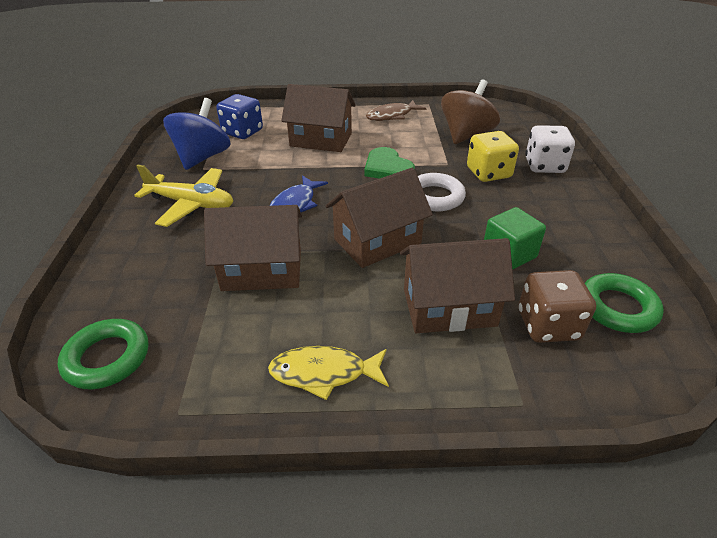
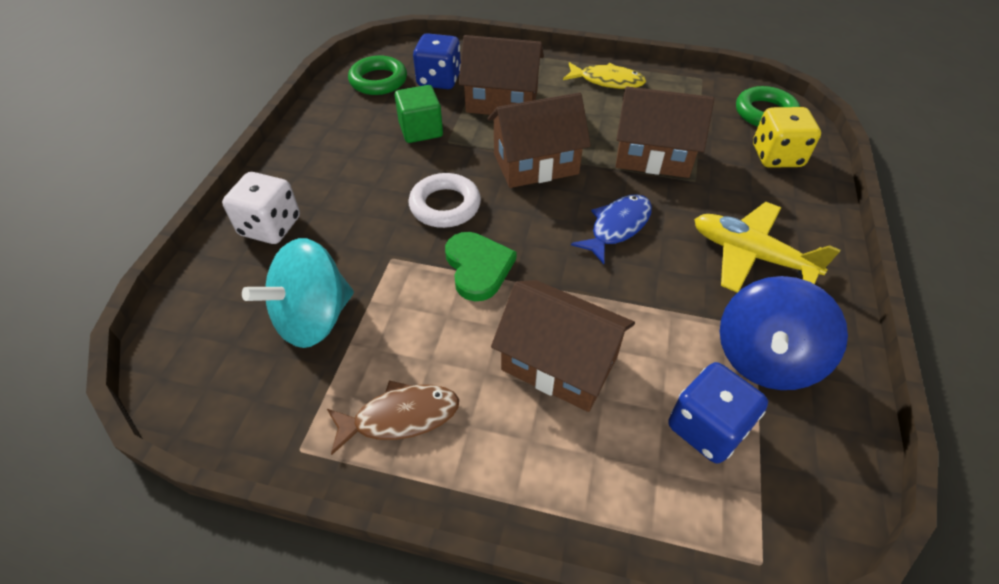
camera: 165 degrees left, 10 degrees up
(466, 135) = (313, 318): brown spinning top -> turquoise spinning top
(488, 173) = (352, 229): yellow dice -> yellow dice (776, 156)
(548, 325) = (439, 80): brown dice -> blue dice

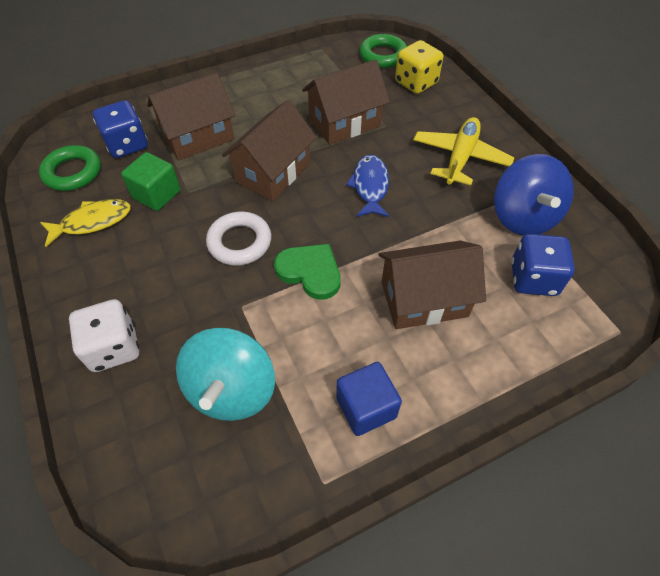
camera: 40 degrees left, 5 degrees up
(400, 417) = (366, 407): brown fish -> blue cube
(607, 81) = (260, 81): yellow fish -> yellow fish (92, 222)
(750, 255) = (460, 158): yellow plane -> yellow plane turned 120 degrees clockwise

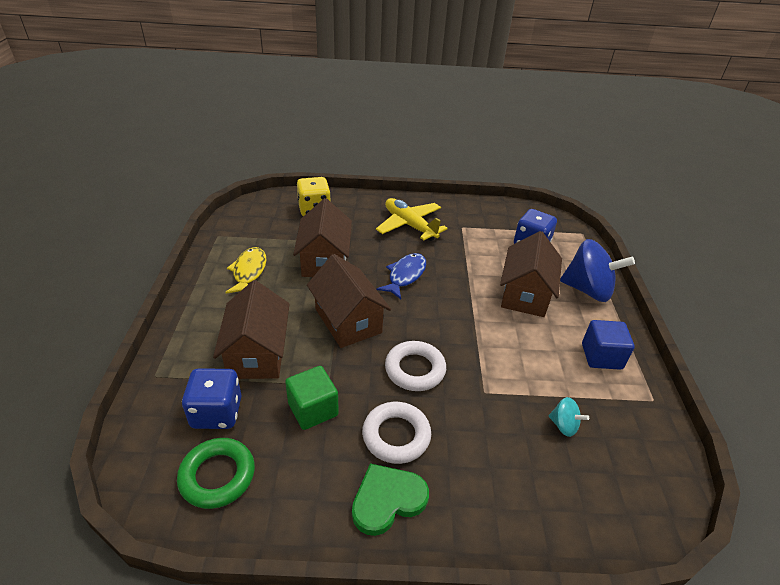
camera: 65 degrees left, 15 degrees down
(92, 222) = (312, 476): yellow fish -> yellow fish (249, 271)
(114, 348) = (489, 499): white dice -> none
(154, 258) = (396, 436): none -> white ring
(232, 390) = (563, 425): turquoise spinning top -> turquoise spinning top, size x0.46
(310, 272) = (471, 339): green heart -> green heart (387, 500)
(370, 186) = (405, 275): blue fish -> blue fish turned 90 degrees clockwise
(383, 55) = (265, 210): green ring -> none
(523, 217) = (480, 225): blue spinning top -> blue spinning top (588, 290)

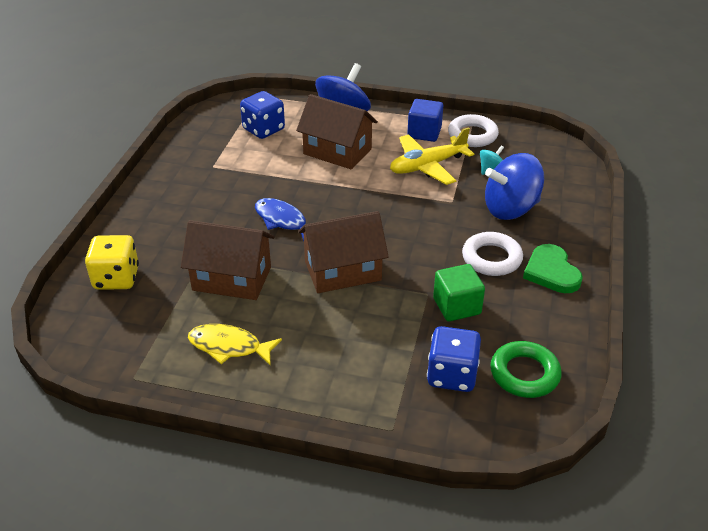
camera: 75 degrees left, 0 degrees up
(257, 353) = (375, 342): brown house -> none
(409, 225) = (192, 203): yellow plane -> yellow plane (427, 166)
(415, 369) = (419, 236): white ring -> white ring (472, 135)
(494, 450) = (510, 209): none -> blue spinning top

